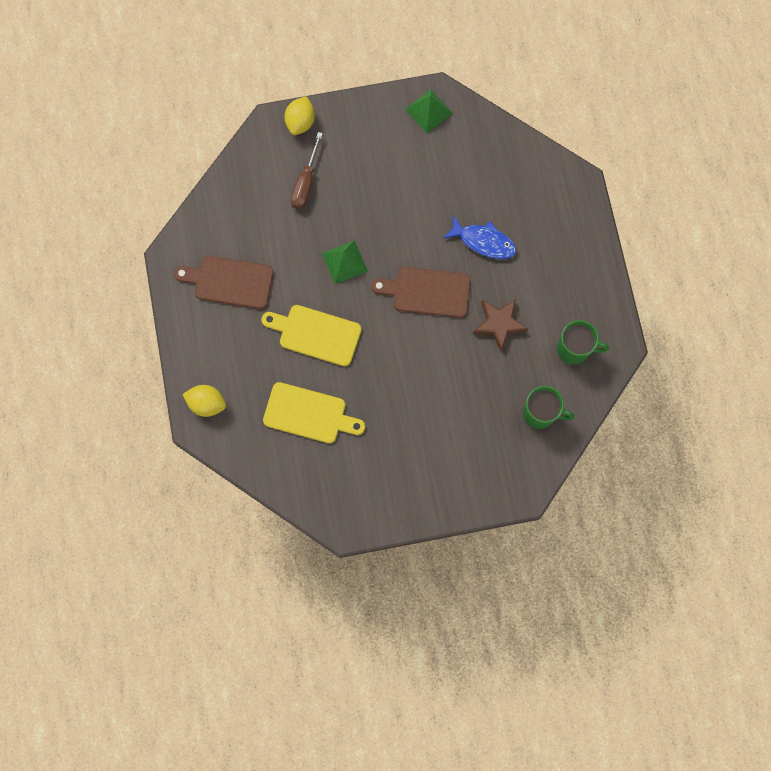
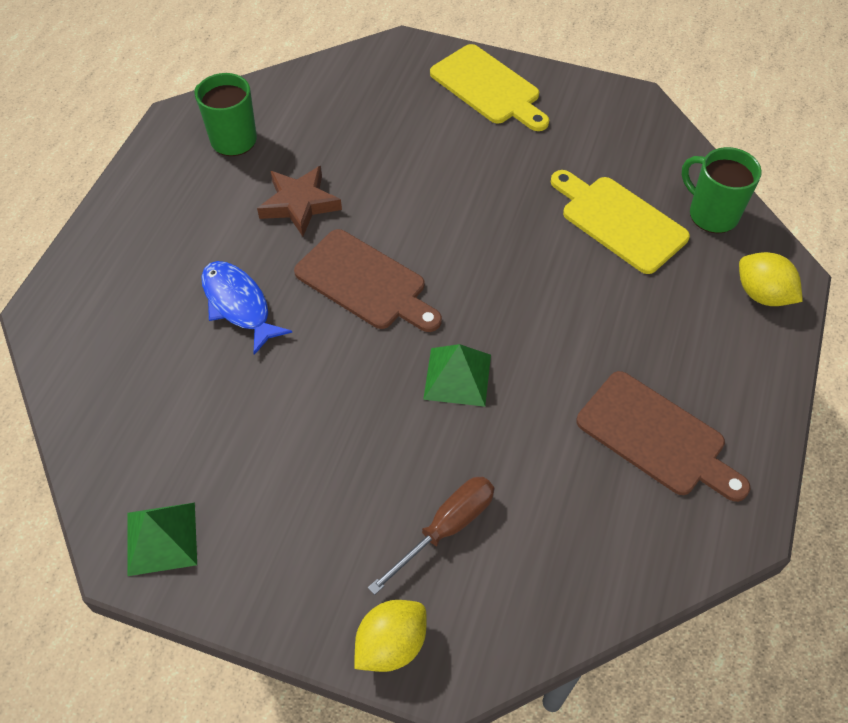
camera: 150 degrees left, 20 degrees down
(316, 334) = (557, 305): yellow cutting board -> yellow cutting board (488, 87)
(540, 413) = (326, 101): green mug -> green mug (711, 214)

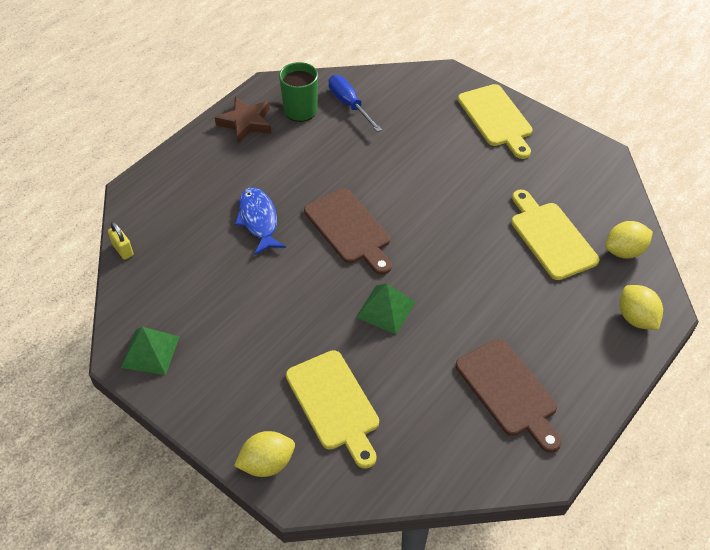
camera: 20 degrees right, 5 degrees down
(62, 402) = (123, 250): none -> yellow padlock
(295, 116) = (349, 104): none -> blue screwdriver
(299, 204) = (327, 165): brown star -> brown star (246, 123)
(446, 528) = (334, 404): brown screwdriver -> yellow cutting board
(711, 214) = (624, 251): green mug -> yellow lemon

